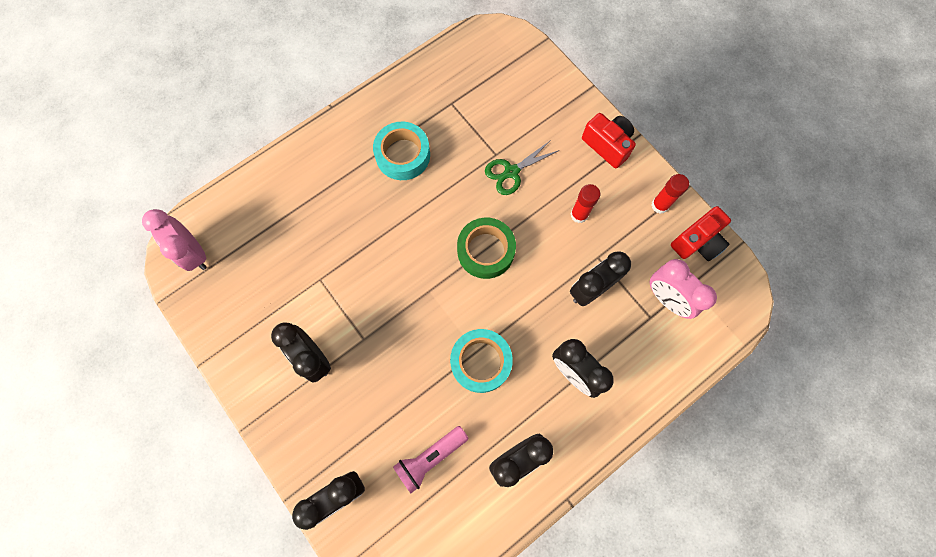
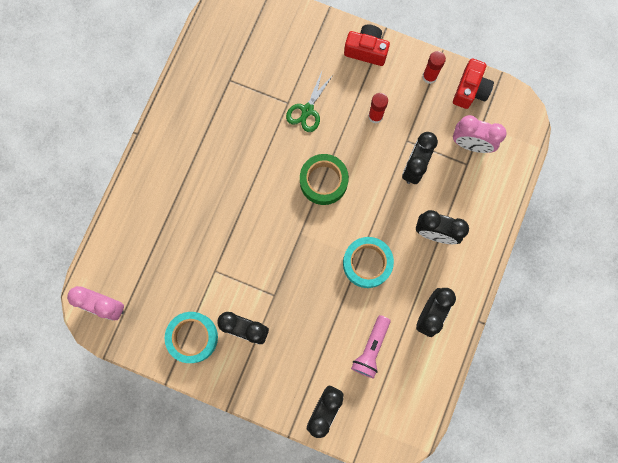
camera: 30 degrees left, 5 degrees up
(403, 155) = (217, 142): turquoise tape -> turquoise tape (192, 337)

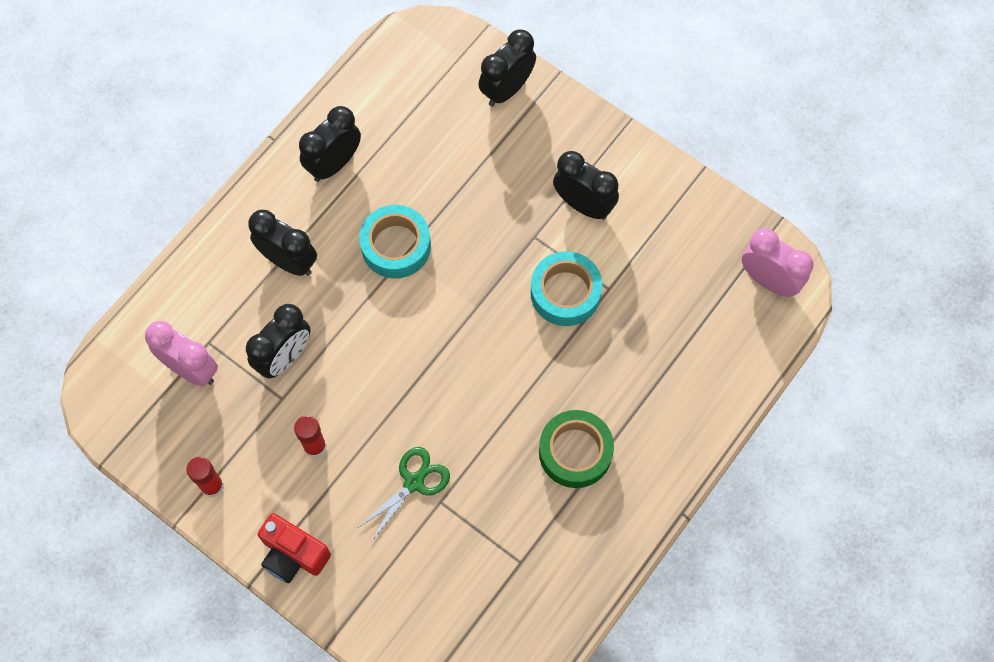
camera: 165 degrees left, 10 degrees down
(192, 337) = (657, 212): turquoise tape -> turquoise tape (565, 293)
(323, 181) = (421, 371): green tape -> green tape (575, 452)
(371, 349) = (425, 142): pink flashlight -> none
(470, 90) = (159, 449): red camera -> none

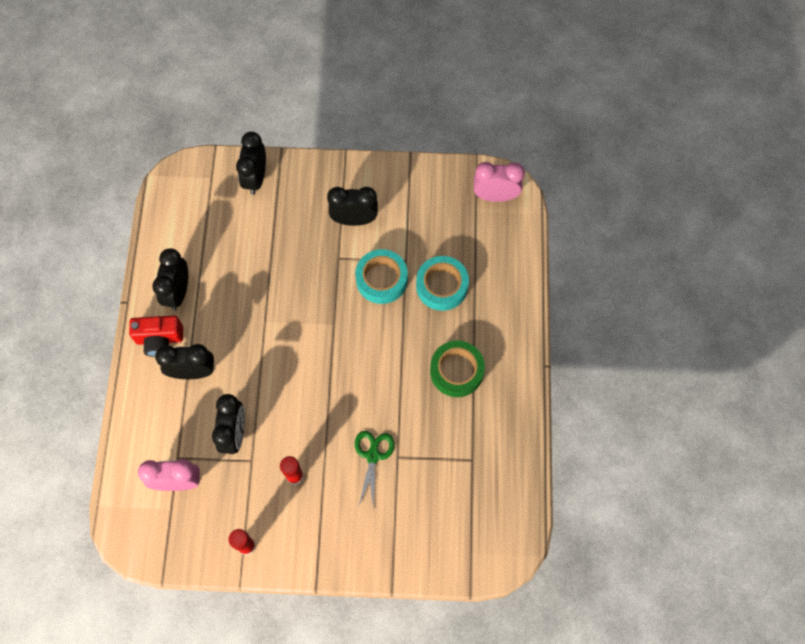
camera: 35 degrees left, 0 degrees up
(293, 554) = (330, 552): red camera -> red camera (160, 339)
(396, 246) = (255, 318): turquoise tape -> turquoise tape (442, 286)

